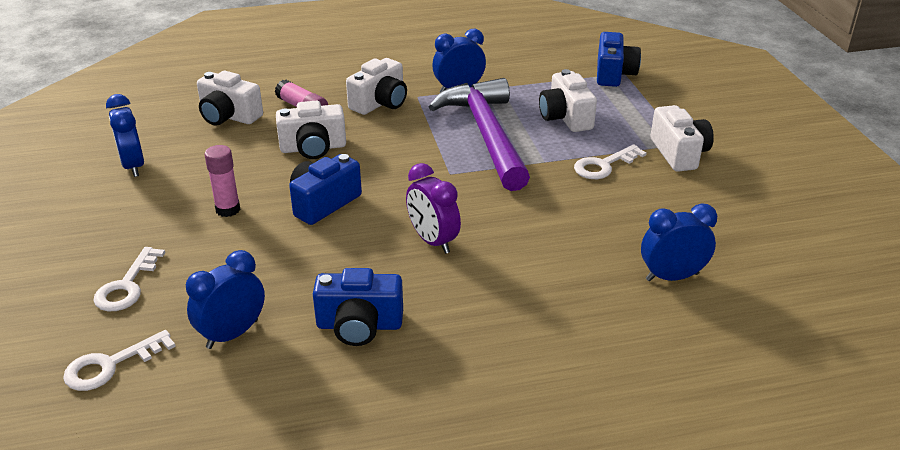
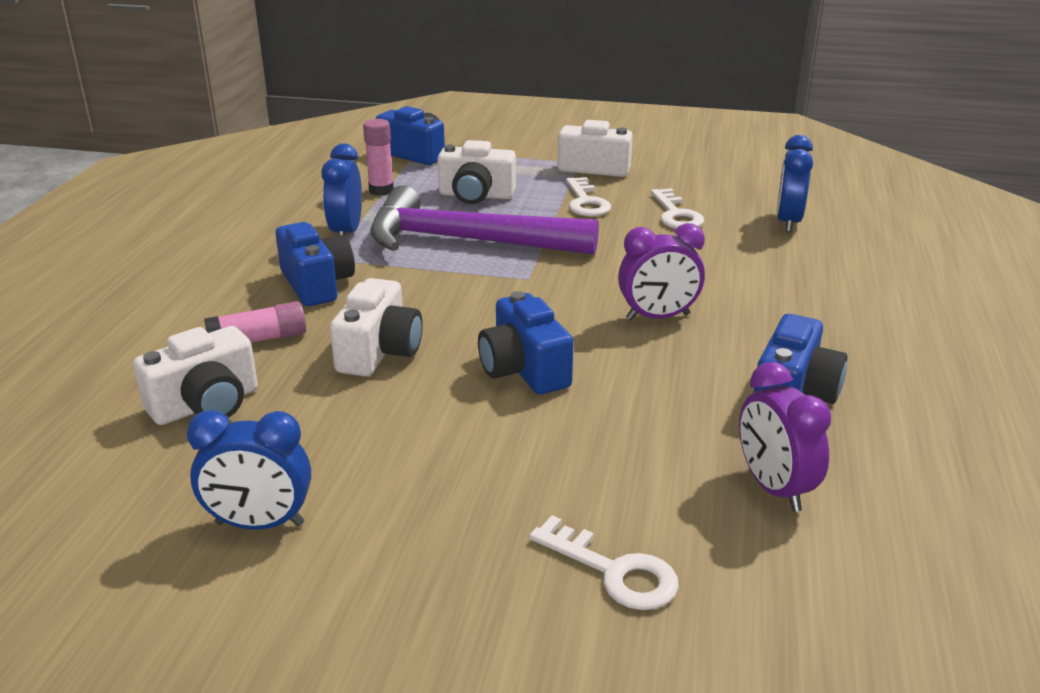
camera: 65 degrees left, 5 degrees down
(111, 365) = (803, 610): white key -> white key (676, 214)
(228, 210) = (477, 447): pink glue stick -> pink glue stick (381, 190)
(232, 334) = (774, 488): blue clock -> purple clock
(380, 103) = (317, 284): white camera -> blue camera

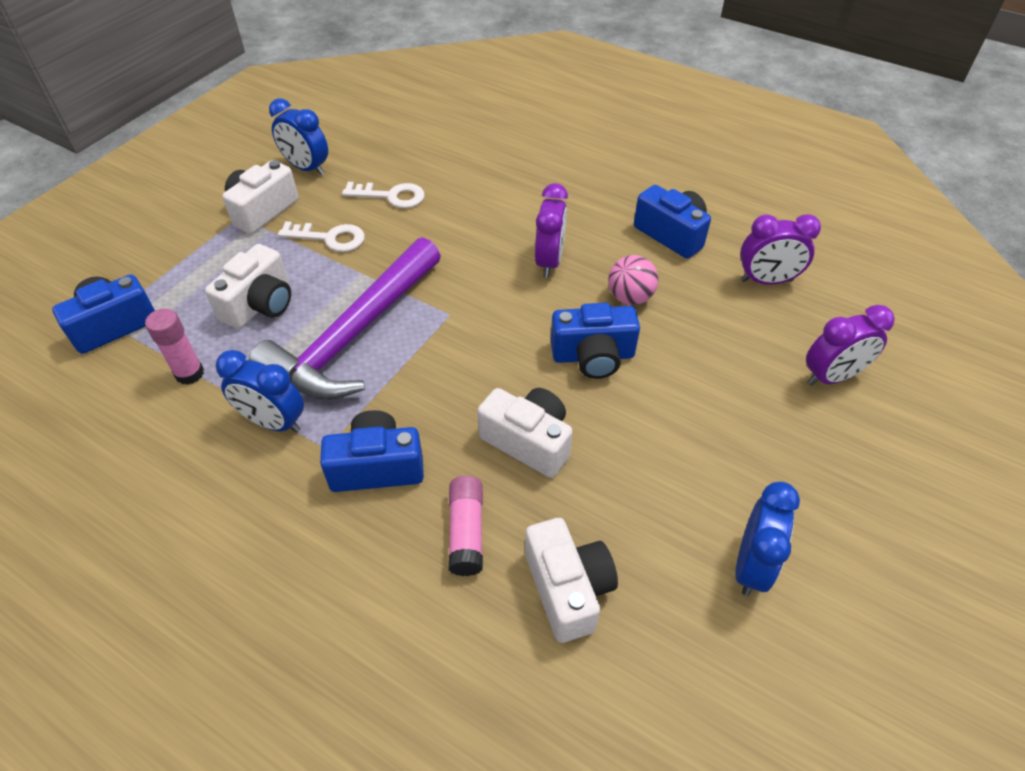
camera: 70 degrees left, 20 degrees up
(614, 571) = (831, 377): white key -> purple clock
(641, 379) = (630, 297): none -> pink ball
(788, 222) = (442, 147): blue clock -> blue clock (306, 168)

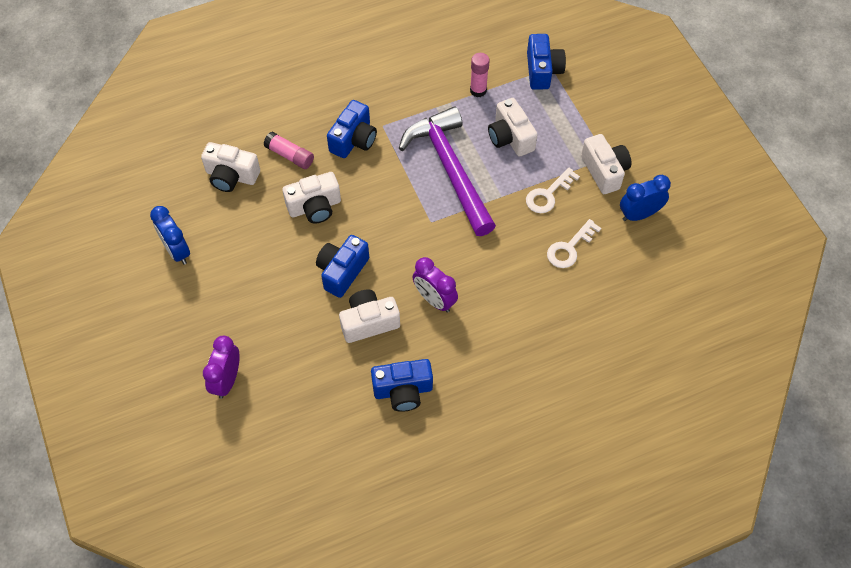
camera: 125 degrees right, 10 degrees up
(273, 422) = (415, 112): blue clock -> none
(630, 297) = (369, 322): pink ball -> white camera
(766, 280) = (319, 413): purple clock -> none

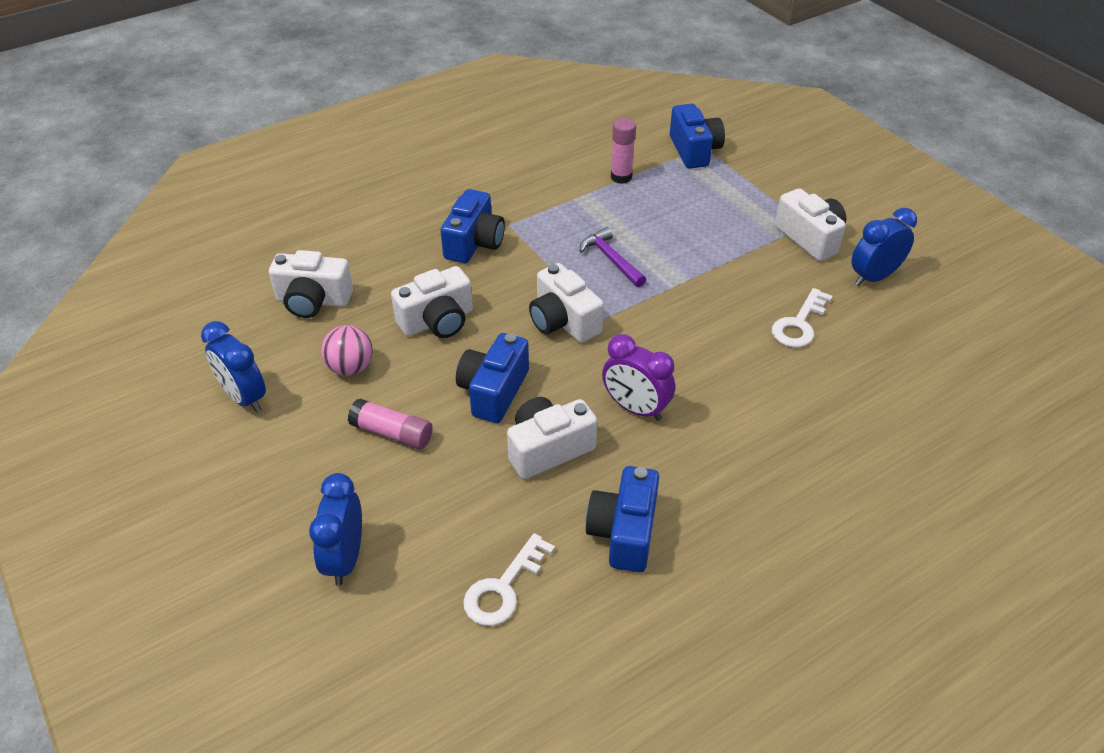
camera: 10 degrees left, 15 degrees down
(227, 380) = (345, 558): purple clock -> blue clock
(249, 237) = (350, 367): none -> pink ball
(290, 155) = (391, 269): pink glue stick -> pink glue stick (392, 433)
(403, 391) = (624, 532): blue camera -> blue camera turned 120 degrees clockwise
(450, 170) = (611, 259): purple hammer -> purple hammer, size x0.44
(510, 137) = (678, 218): white camera -> white camera (563, 321)
(548, 194) = (748, 270): white key -> white key (503, 588)

